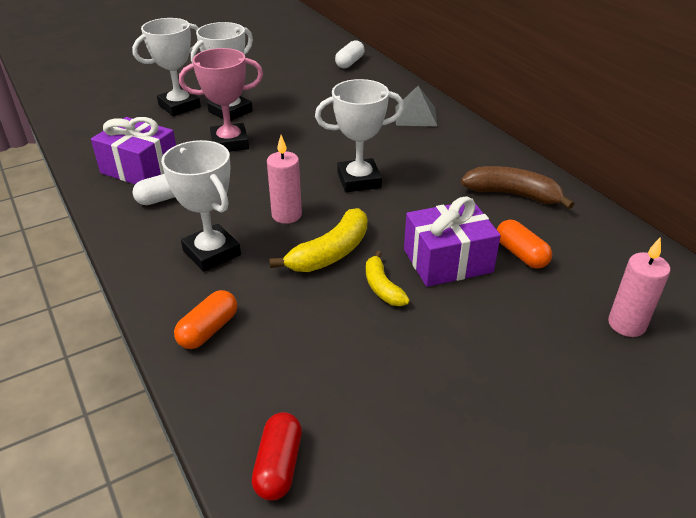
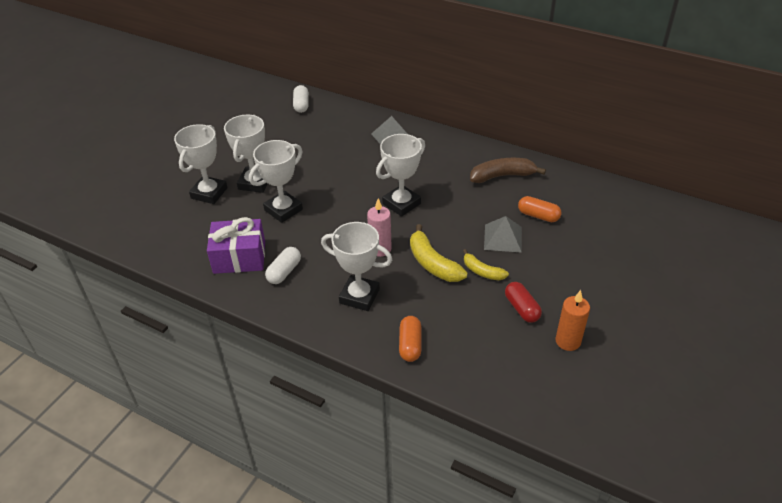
camera: 30 degrees left, 5 degrees up
(230, 143) = (283, 210): pink trophy -> white trophy
(278, 466) = (521, 395): red capsule -> red capsule (521, 308)
(330, 253) = (432, 263): yellow banana -> yellow banana turned 135 degrees clockwise
(416, 427) = (568, 341): none -> orange candle
(447, 261) = (503, 238): purple gift -> grey pyramid
(626, 324) = (620, 235): pink candle -> none

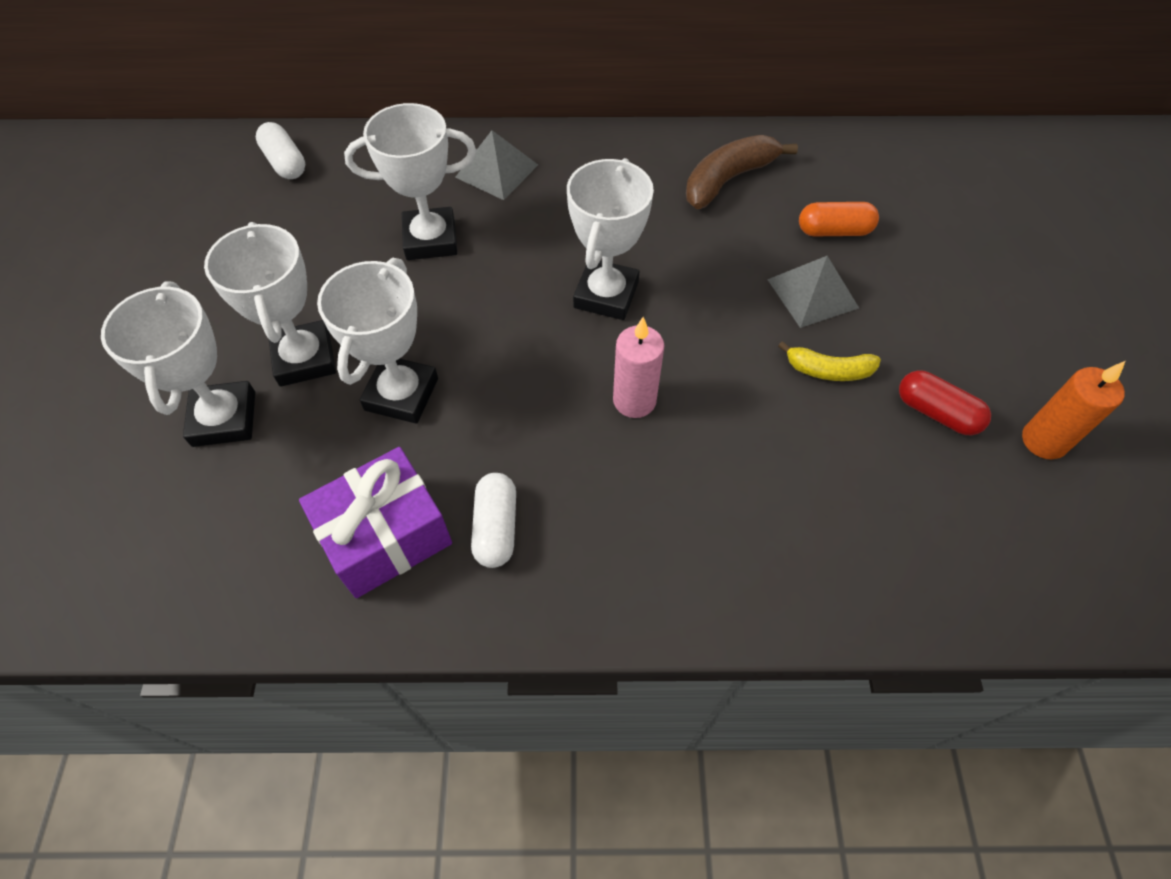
camera: 30 degrees left, 15 degrees up
(359, 296) = (668, 514): white trophy -> white trophy (430, 239)
(410, 345) = (823, 571): orange capsule -> none
(432, 263) = (740, 390): yellow banana -> none

